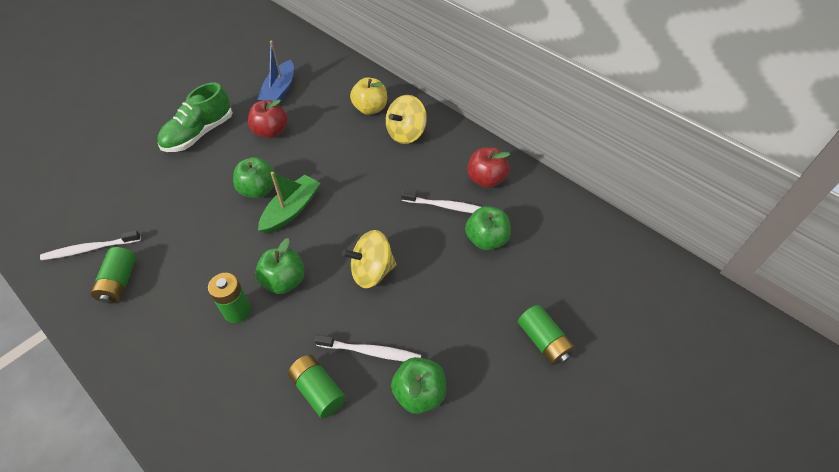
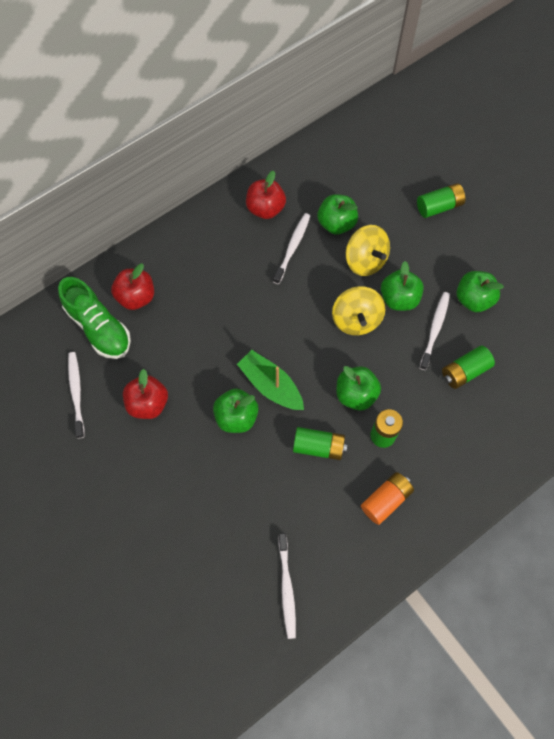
camera: 80 degrees left, 15 degrees up
(120, 282) = (335, 549): green battery -> green battery (318, 447)
(165, 321) = (385, 500): none -> orange battery
(199, 134) = (131, 485): green shoe -> green shoe (99, 327)
(279, 91) = (76, 392): blue boat -> white toothbrush
(370, 109) = (136, 297): yellow apple -> red apple
(405, 310) = (399, 299): none -> green apple
(406, 133) = (185, 267): yellow spinning top -> yellow spinning top (365, 260)

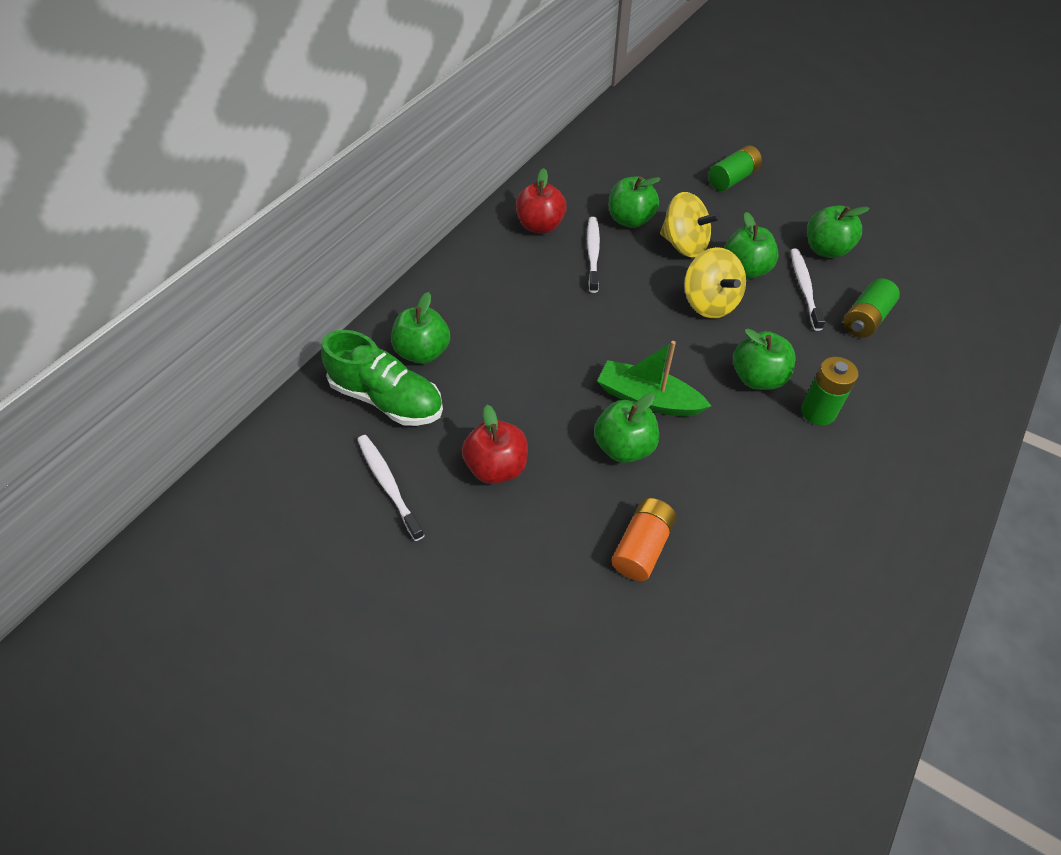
camera: 20 degrees left, 15 degrees down
(136, 297) = (423, 352): red apple -> green apple
(286, 588) = (814, 639): white toothbrush -> none
(318, 447) = (748, 449): green battery -> none
(385, 500) = (869, 483): orange battery -> orange battery (642, 547)

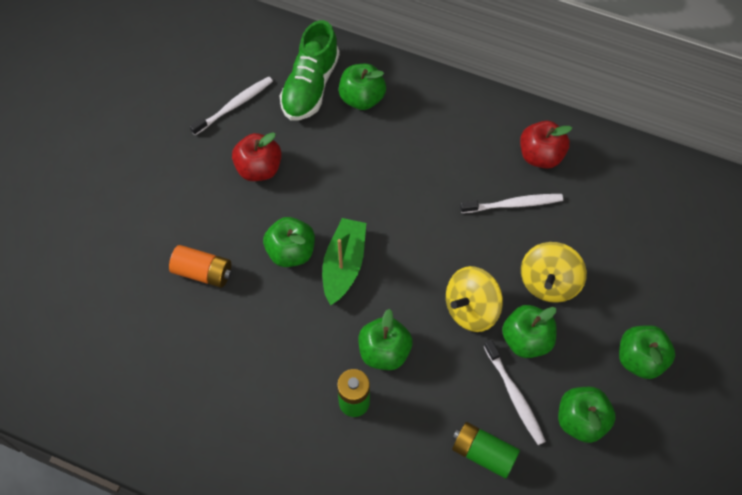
camera: 80 degrees right, 10 degrees up
(630, 220) = (573, 231): green apple -> green apple (640, 359)
(732, 179) = (675, 325): green battery -> none
(804, 288) = (514, 396): white toothbrush -> white toothbrush turned 75 degrees clockwise

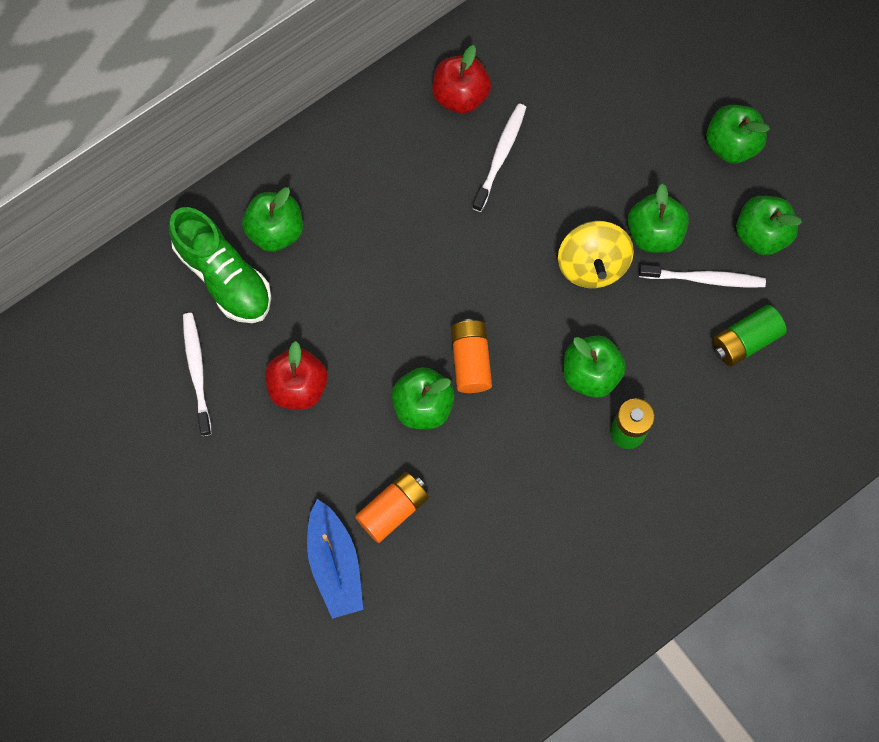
camera: 60 degrees left, 10 degrees up
(143, 256) = (335, 564): none -> blue boat
(344, 265) = (470, 361): green boat -> orange battery
(549, 282) = (606, 176): yellow spinning top -> none

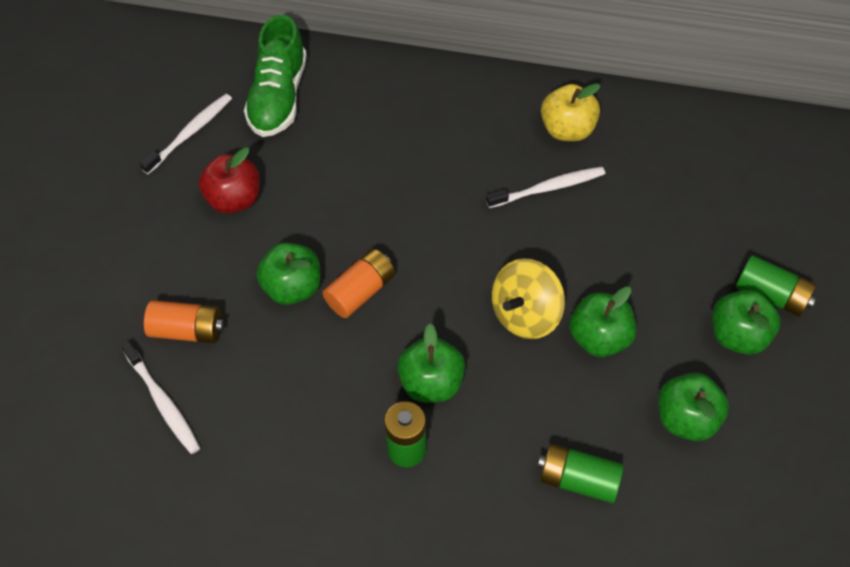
camera: 50 degrees right, 15 degrees down
(276, 231) = (343, 101): green apple -> none
(335, 564) = (109, 325): blue boat -> none
(460, 96) = (567, 129): red apple -> yellow apple
(704, 279) = (600, 405): white toothbrush -> white toothbrush (163, 403)
(720, 94) = (771, 295): none -> green battery

